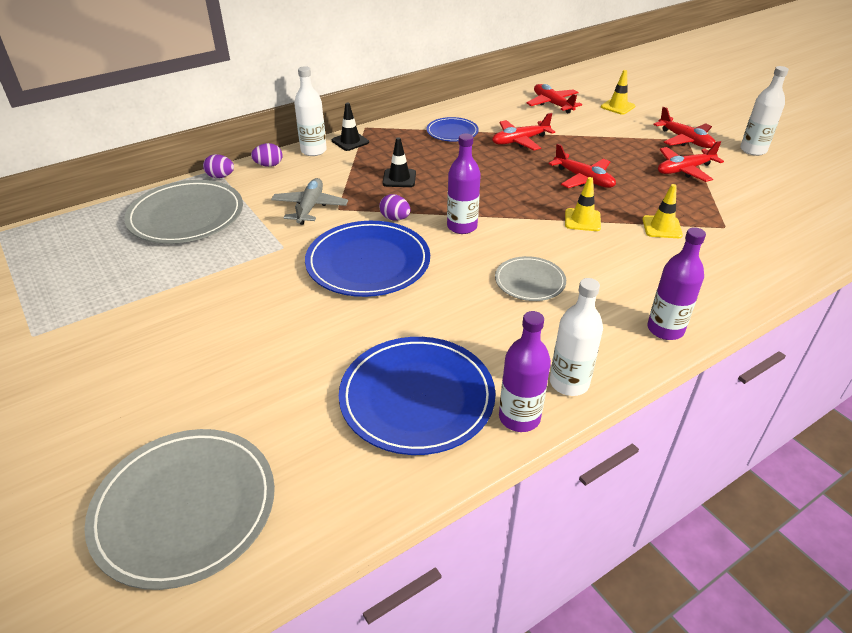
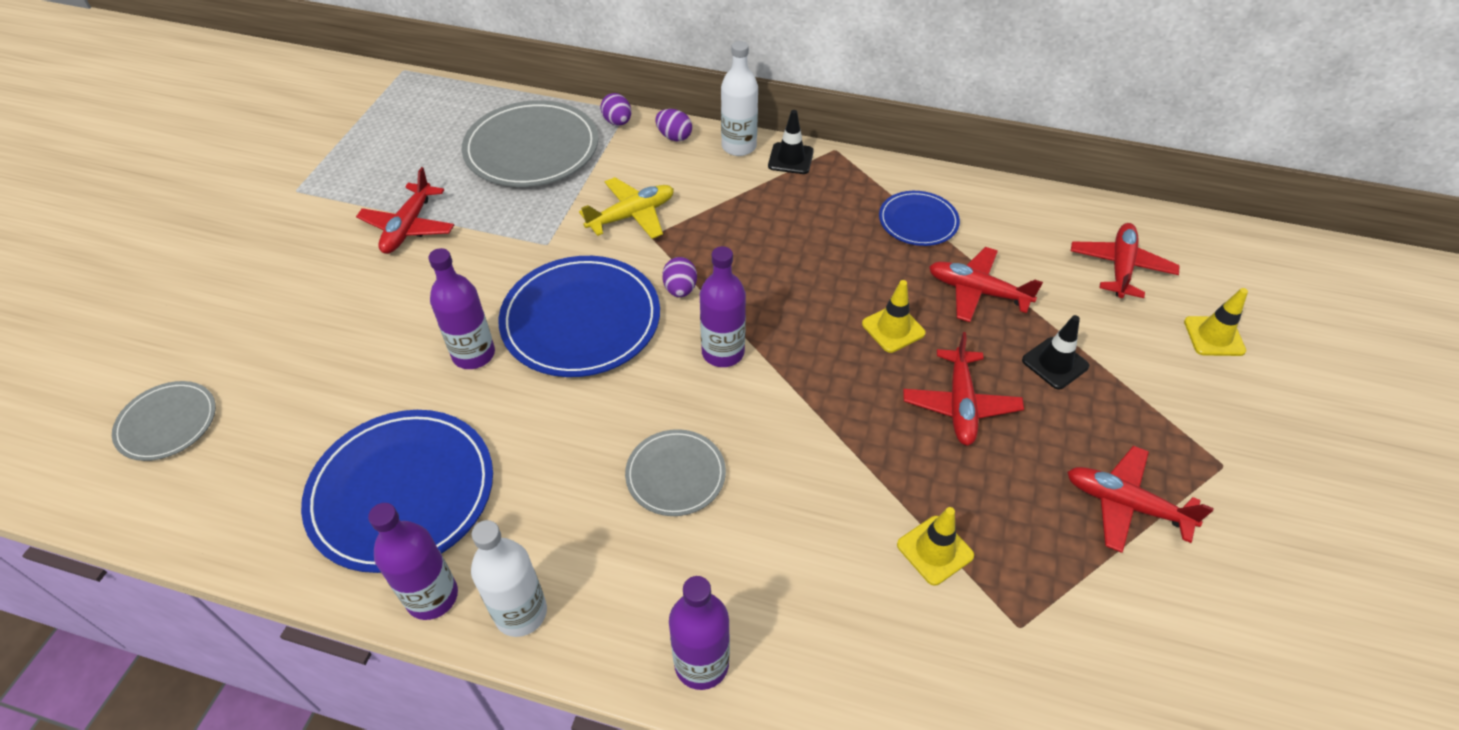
camera: 50 degrees right, 10 degrees up
(185, 508) = (167, 423): grey plate -> grey plate, size x0.55
(310, 207) = (632, 215): grey plane -> yellow plane
(337, 316) = (473, 354): none -> purple bottle
(399, 178) = (762, 243): black traffic cone -> black traffic cone (1055, 363)
(582, 220) = (858, 455): yellow traffic cone -> yellow traffic cone (893, 328)
(685, 140) = (1220, 463): red plane -> red plane (408, 227)
(753, 150) = (1307, 567): white bottle -> none

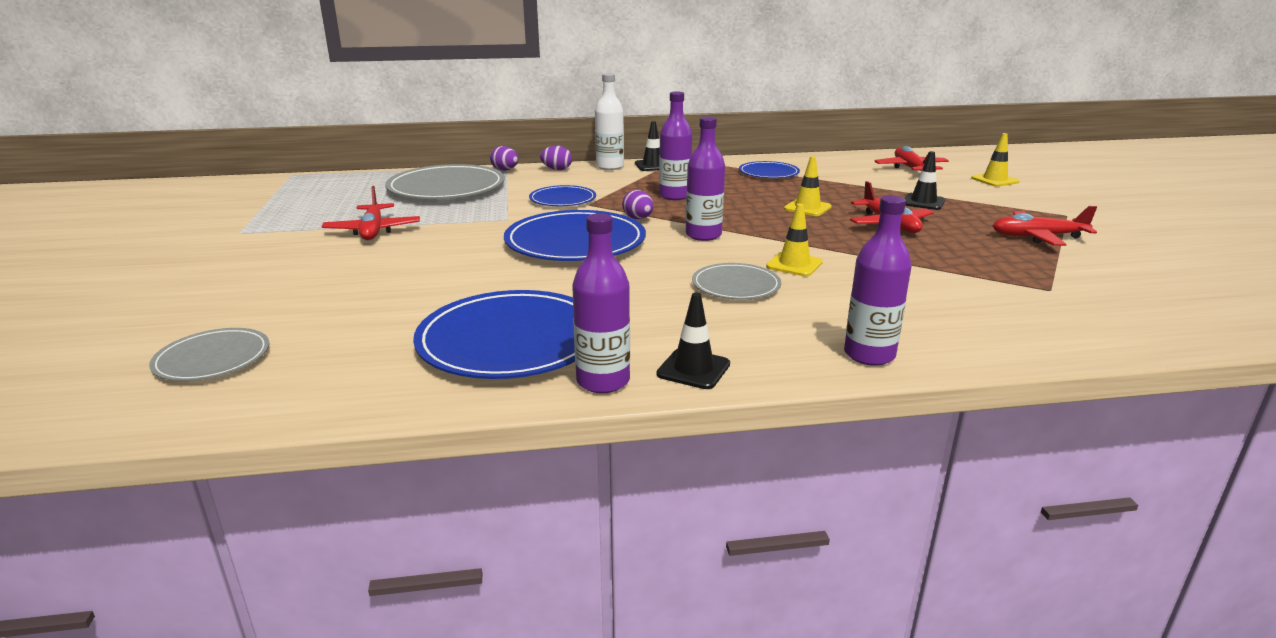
camera: 25 degrees left, 25 degrees down
(473, 354) = (500, 270): purple bottle -> purple bottle (674, 196)
(521, 613) = (693, 369): white bottle -> black traffic cone
(632, 215) = (562, 199): yellow plane -> blue plate
(935, 550) = (955, 275): yellow traffic cone -> yellow traffic cone (794, 264)
(977, 291) = (840, 188): red plane -> none

